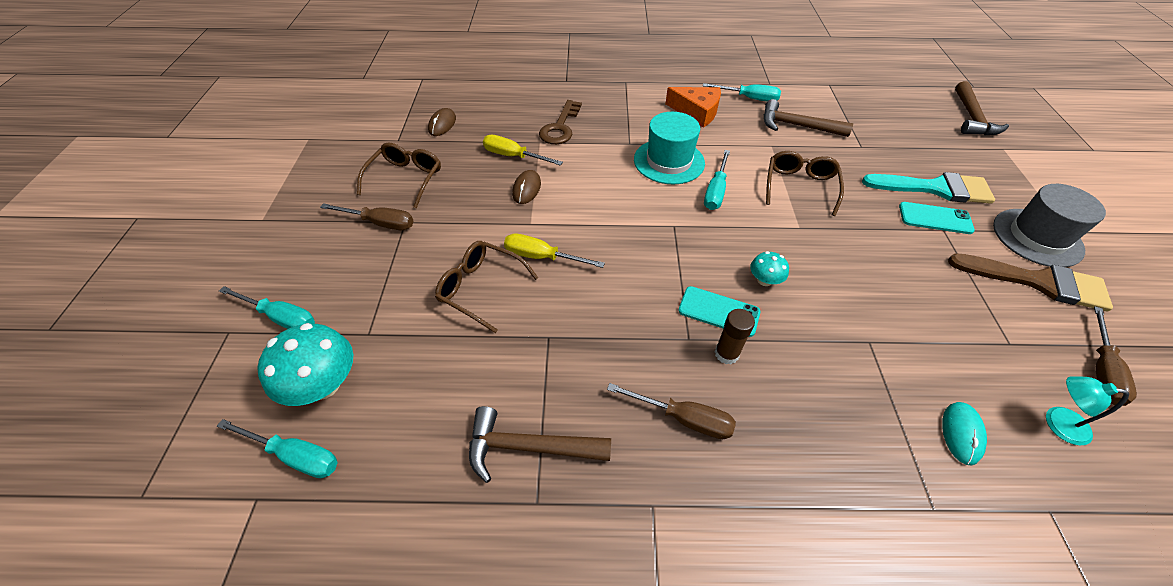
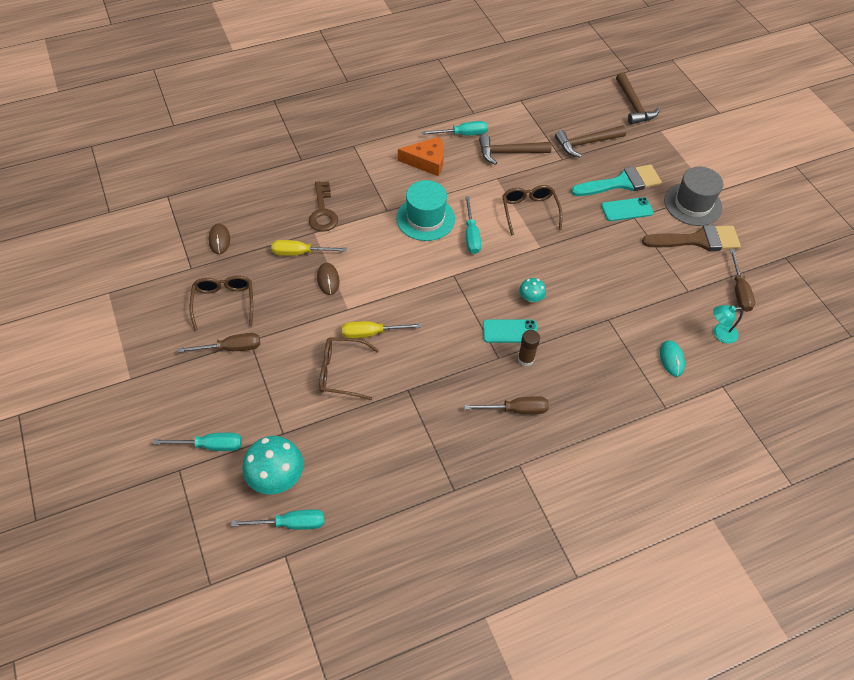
camera: 25 degrees left, 5 degrees up
(529, 447) = (433, 462): brown hammer -> brown hammer (586, 143)

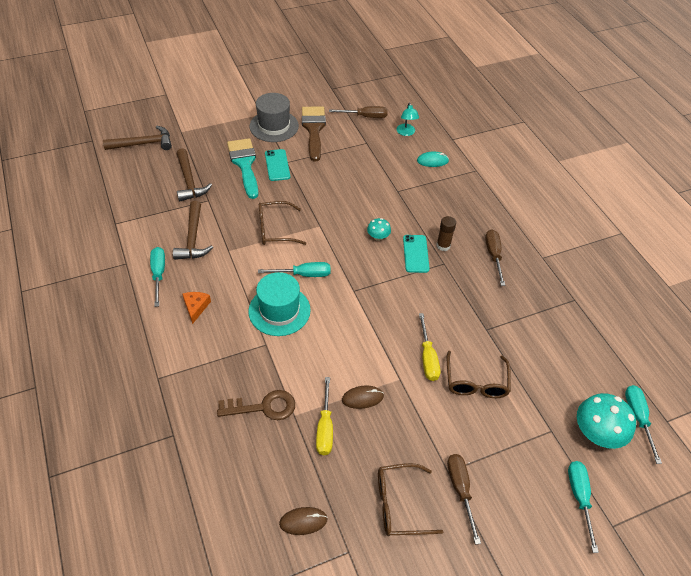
camera: 90 degrees left, 5 degrees down
(427, 161) = (196, 307): orange cheese -> orange cheese, size x0.63

